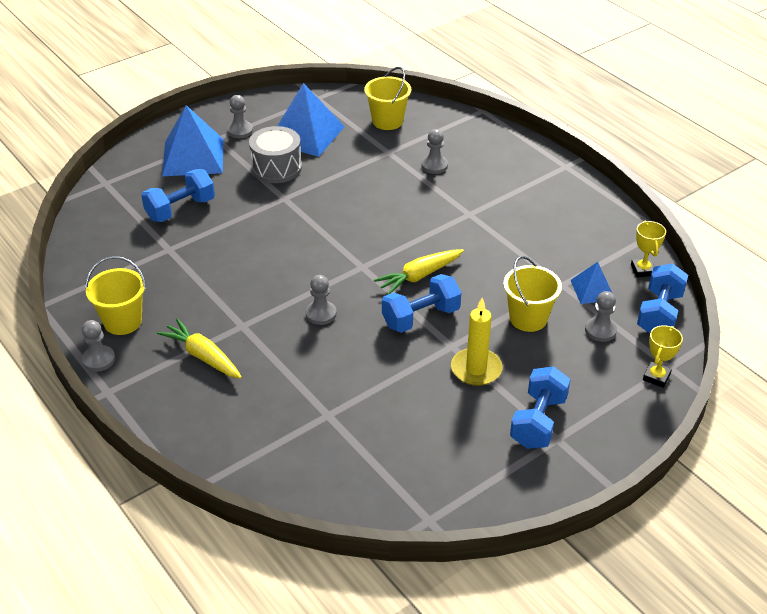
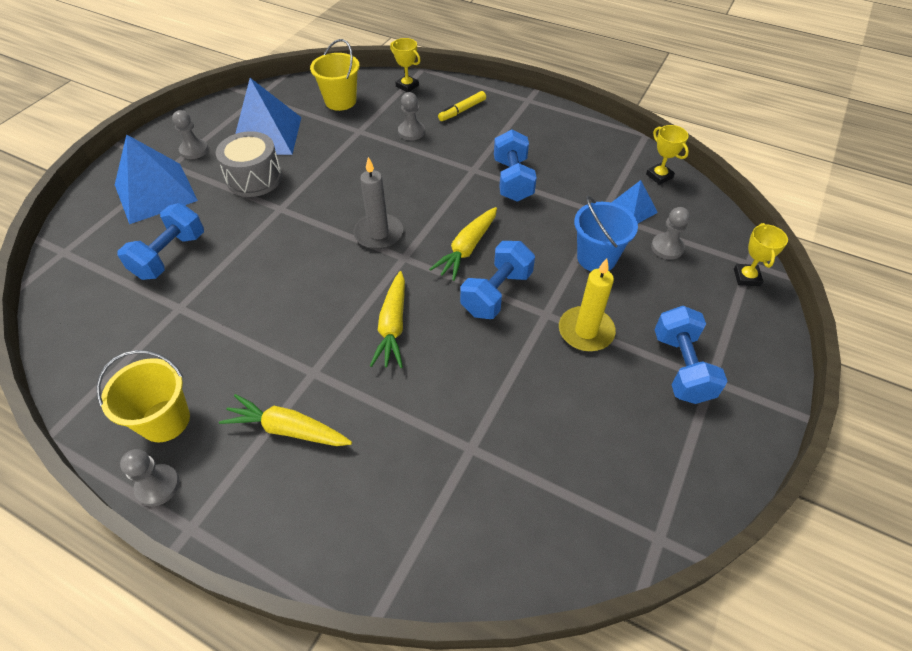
camera: 25 degrees left, 10 degrees up
(321, 314) = (392, 326): grey pawn -> yellow carrot
(352, 242) = (378, 234): none -> grey candle
(457, 123) = (407, 86): none -> yellow trophy
(494, 159) = (462, 110): none -> yellow marker
(528, 318) = (596, 258): yellow bucket -> blue bucket
(659, 314) = (703, 213): blue dumbbell -> blue dumbbell (513, 180)

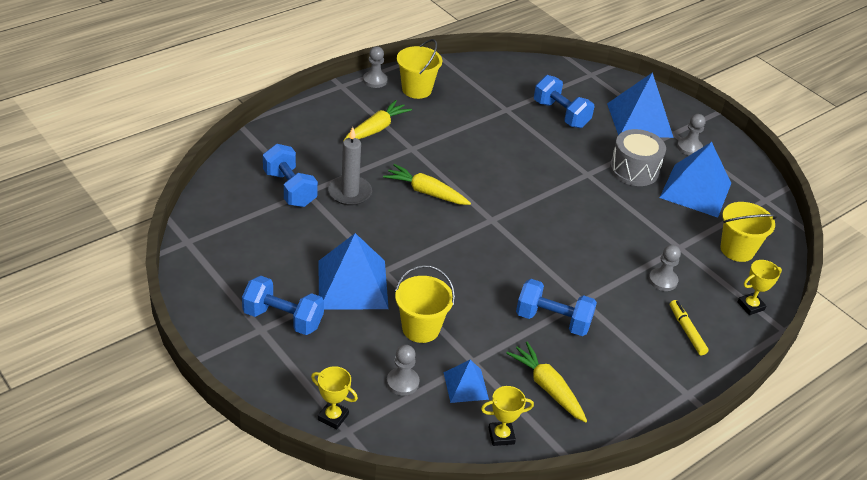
camera: 110 degrees right, 10 degrees down
(378, 234) = (527, 215): grey candle -> grey candle (350, 193)
(467, 248) = (480, 256): yellow carrot -> yellow carrot (547, 387)
(496, 293) = (422, 253): blue dumbbell -> blue dumbbell (289, 189)
(586, 331) = (352, 284): yellow candle -> blue pyramid
(596, 258) = (421, 328): blue bucket -> yellow bucket

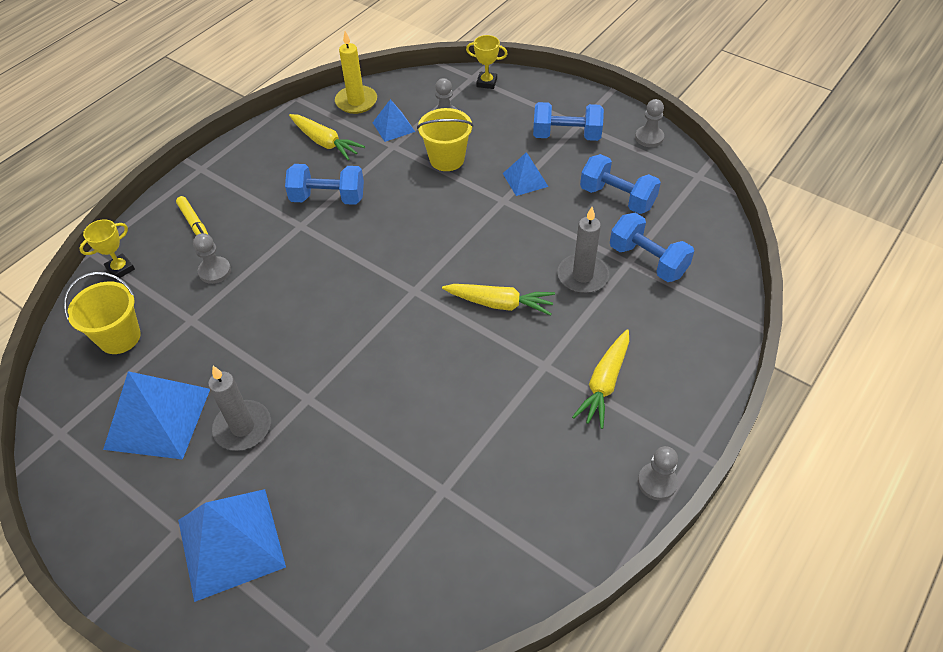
camera: 170 degrees right, 10 degrees up
(352, 284) = (525, 180): blue pyramid -> blue pyramid, size x0.53
(416, 89) = (588, 485): yellow bucket -> none
(501, 436) = (356, 102): yellow trophy -> yellow candle
(560, 114) = (358, 509): blue dumbbell -> blue dumbbell (617, 198)
(634, 170) = (243, 427): grey drum -> grey candle
(689, 147) = (155, 504): grey pawn -> grey pawn (649, 137)

